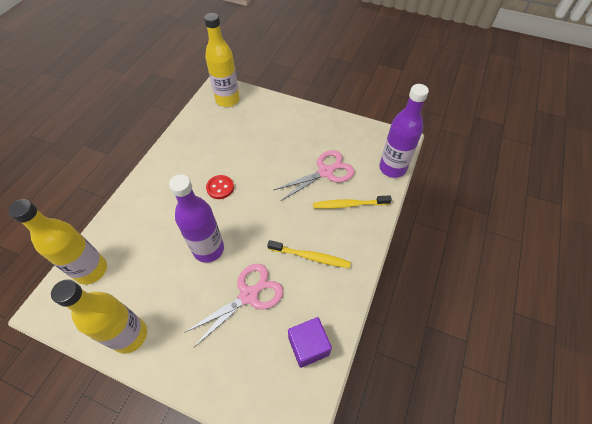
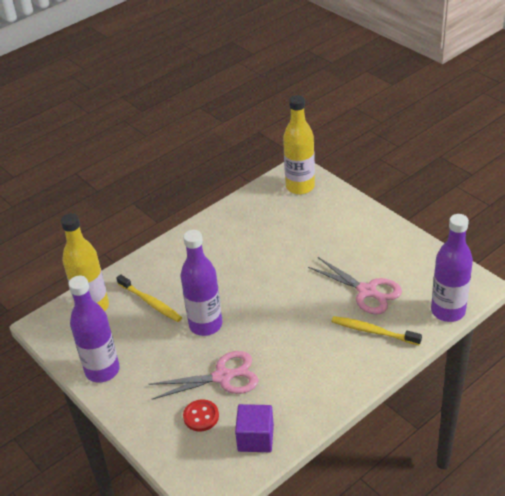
camera: 30 degrees right, 15 degrees down
(130, 335) = (102, 370): yellow bottle -> purple bottle
(220, 188) = (245, 273): red button -> red button (201, 416)
(310, 257) = (302, 365): yellow toothbrush -> yellow toothbrush (150, 302)
(326, 172) = (367, 291): pink scissors -> pink scissors turned 45 degrees clockwise

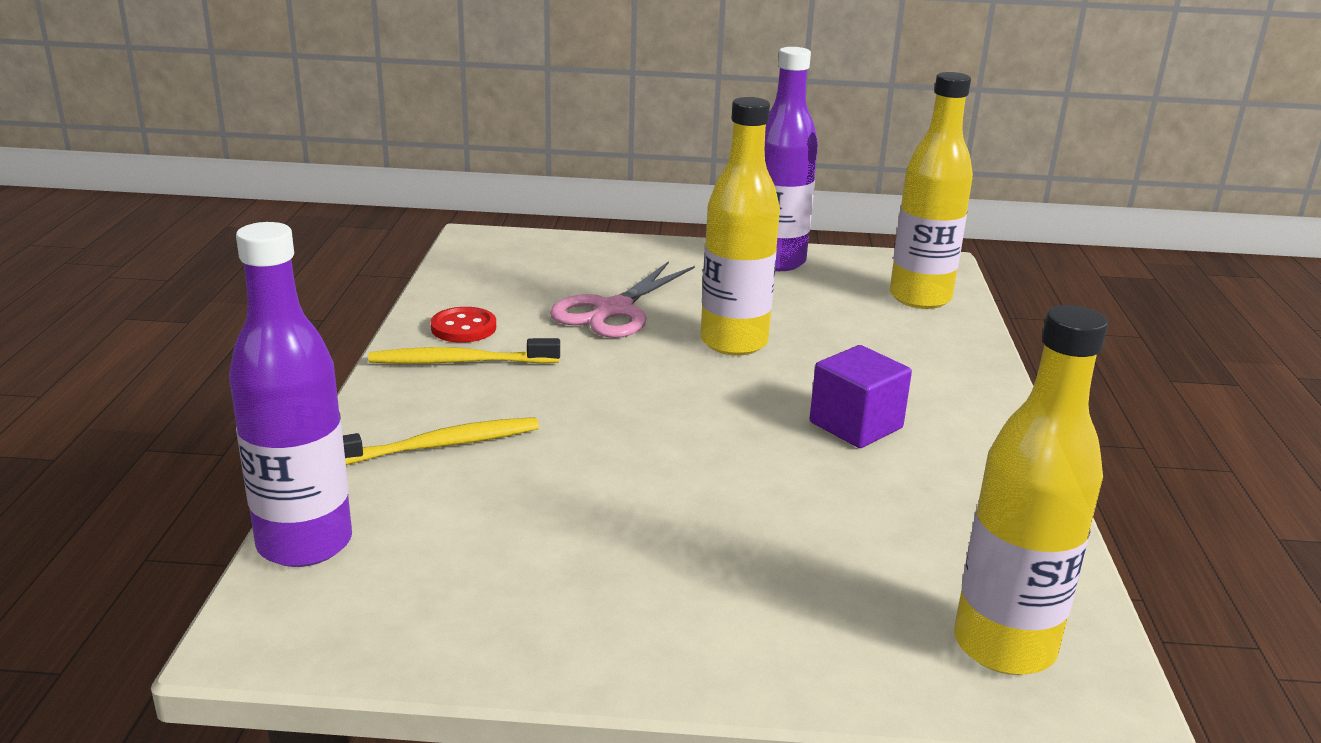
camera: 130 degrees right, 15 degrees down
(150, 302) = (859, 331): yellow toothbrush -> yellow toothbrush (460, 362)
(201, 416) = (583, 275): red button -> red button (463, 328)
(205, 325) = (734, 343): purple bottle -> yellow bottle
(255, 438) = (482, 285): purple cube -> purple cube (856, 425)
(367, 291) = (524, 499): pink scissors -> none

